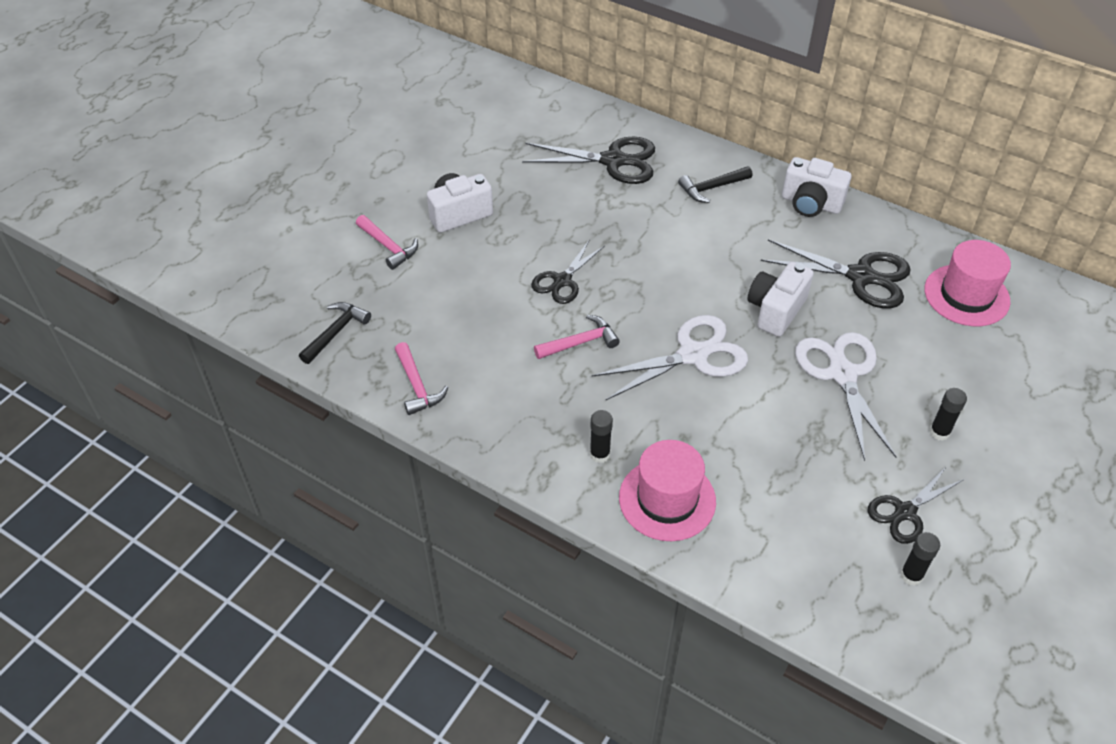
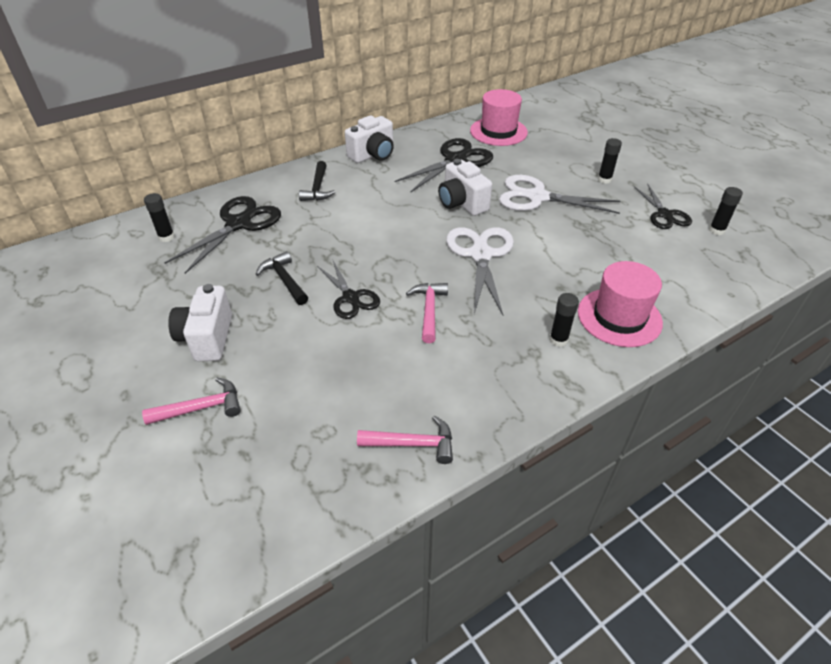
camera: 65 degrees left, 5 degrees down
(336, 332) = (289, 496): black hammer -> black hammer (284, 280)
(562, 126) = (166, 237): none -> black glue stick

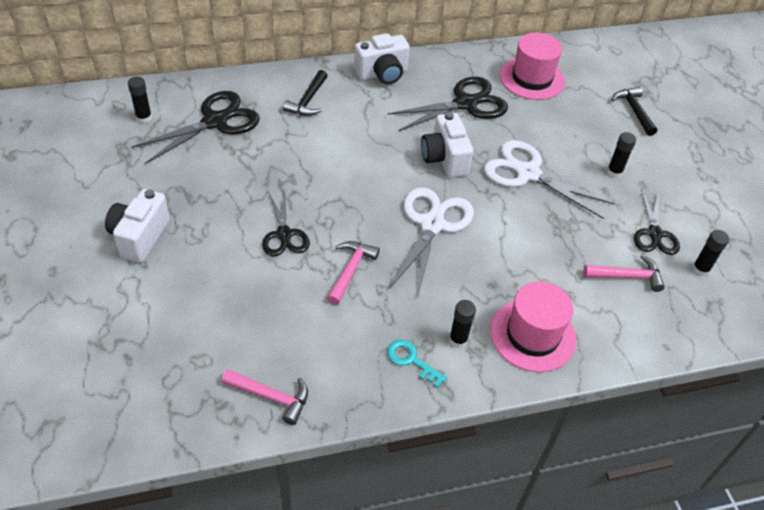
camera: 15 degrees right, 5 degrees up
(202, 408) = (110, 304): pink hammer -> pink hammer (627, 276)
(284, 280) = (231, 196): black hammer -> black hammer (634, 111)
(527, 369) = (411, 360): none -> turquoise key

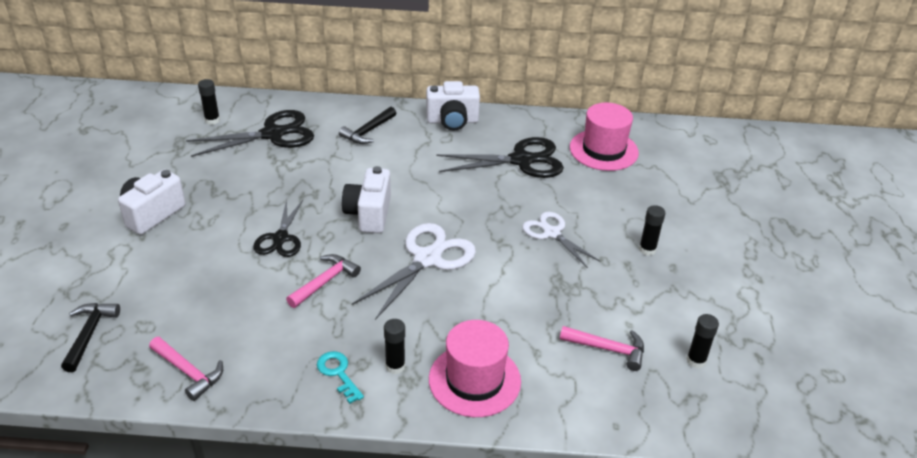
camera: 20 degrees right, 10 degrees down
(445, 159) = (473, 204): white camera -> white camera (369, 214)
(527, 173) = (552, 233): white scissors -> white scissors, size x0.64
(634, 111) = (700, 198): black hammer -> black hammer (89, 334)
(654, 234) = (661, 316): black scissors -> none

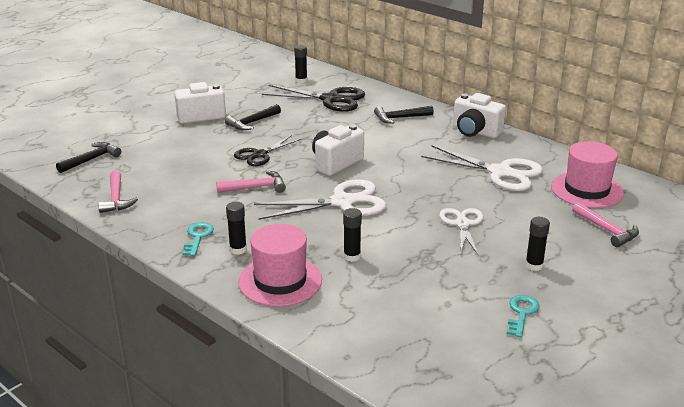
camera: 40 degrees right, 10 degrees down
(223, 199) = (252, 123): none -> black hammer
(521, 160) = (500, 172): black scissors -> white scissors
(608, 349) = (407, 310): pink hammer -> pink hammer (607, 230)
(687, 303) = (521, 313): none -> turquoise key
(696, 361) = (474, 351): black glue stick -> black glue stick (352, 256)

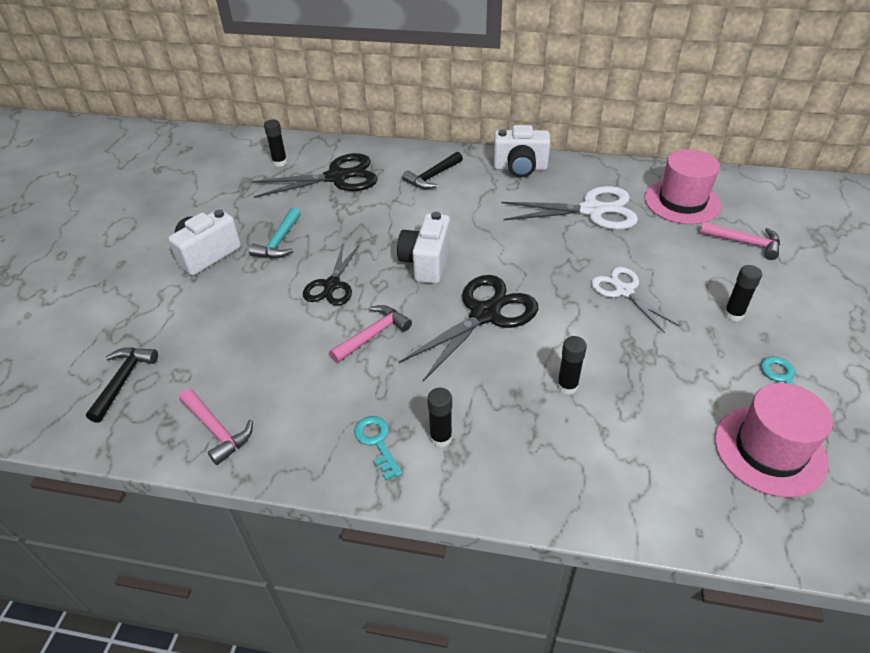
camera: 30 degrees left, 15 degrees up
(252, 123) = (279, 242): black hammer -> turquoise hammer
(280, 281) = (530, 461): pink hat -> pink hat (769, 450)
(342, 202) = (485, 314): white scissors -> black scissors

